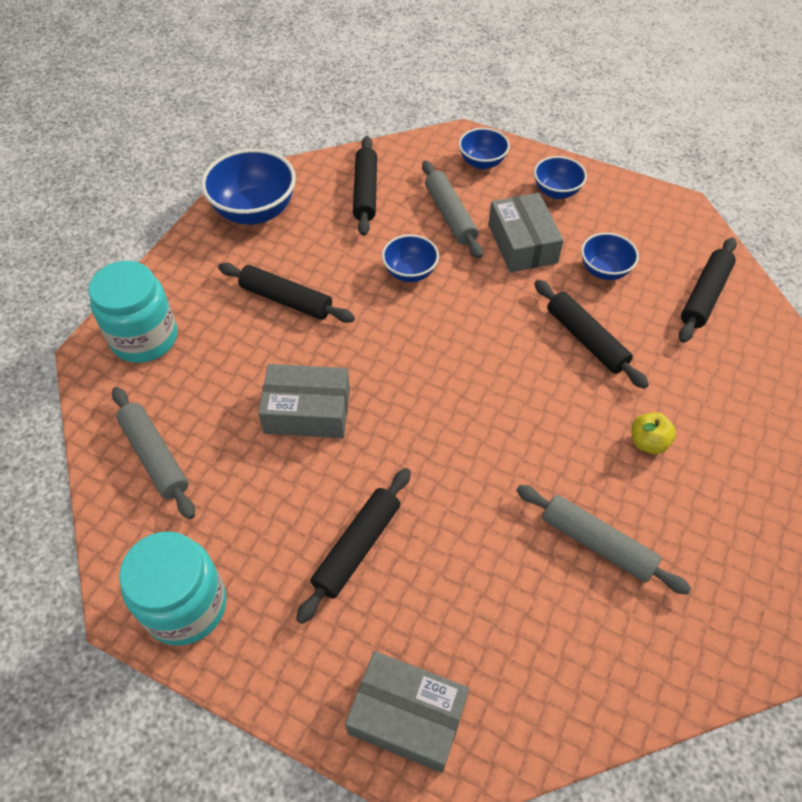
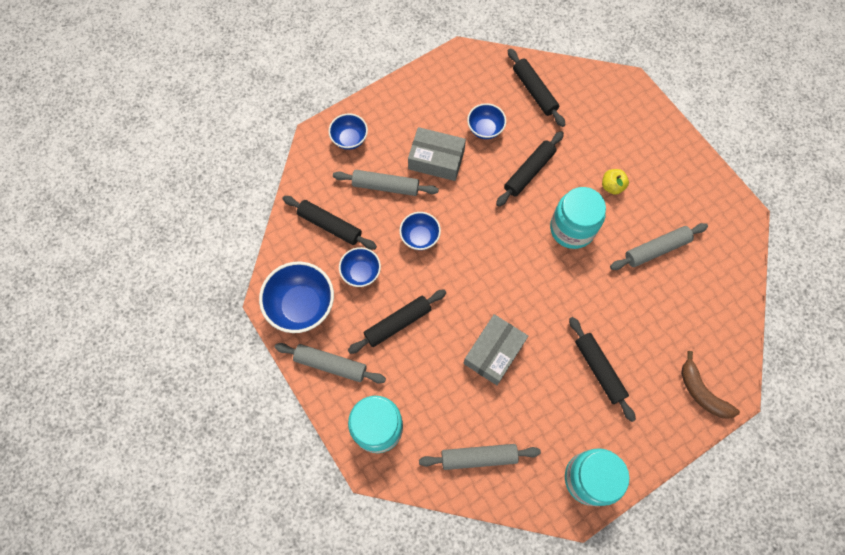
camera: 60 degrees left, 15 degrees up
(199, 264) = (331, 364): none -> grey rolling pin
(407, 716) = (702, 392): grey box -> brown banana
(544, 422) = (572, 228): none -> turquoise jar
(556, 191) = (405, 113): blue bowl -> blue bowl (361, 273)
(586, 339) = (529, 172): black rolling pin -> black rolling pin turned 45 degrees counterclockwise

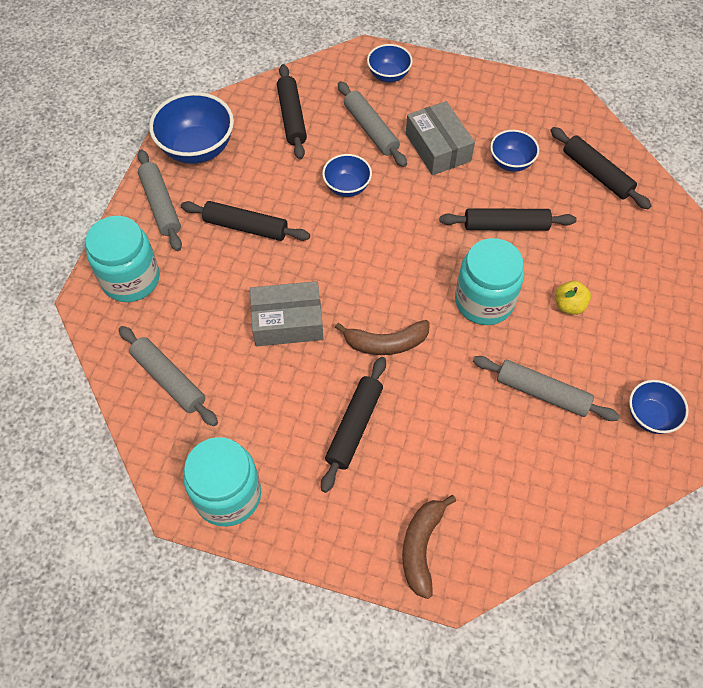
camera: 50 degrees right, 10 degrees down
(361, 273) = (269, 168): blue bowl -> blue bowl (650, 416)
(534, 91) = (596, 173): black rolling pin -> black rolling pin turned 60 degrees counterclockwise
(556, 307) = (386, 343): none -> brown banana

